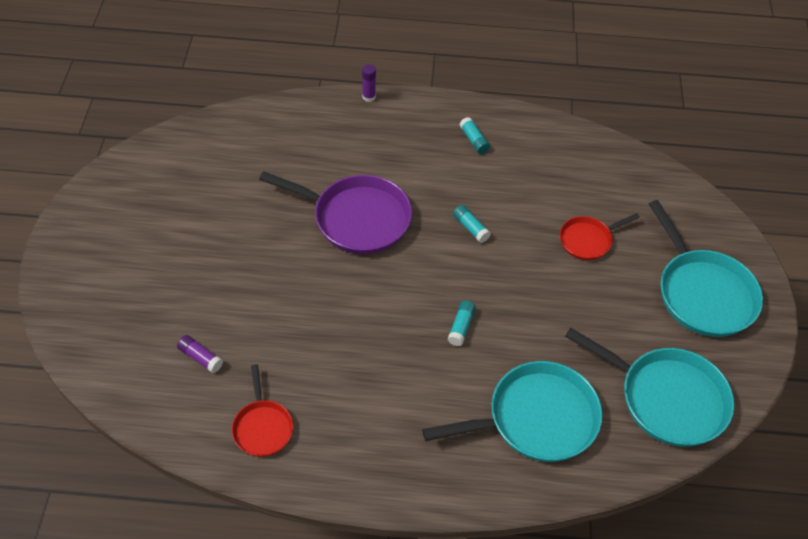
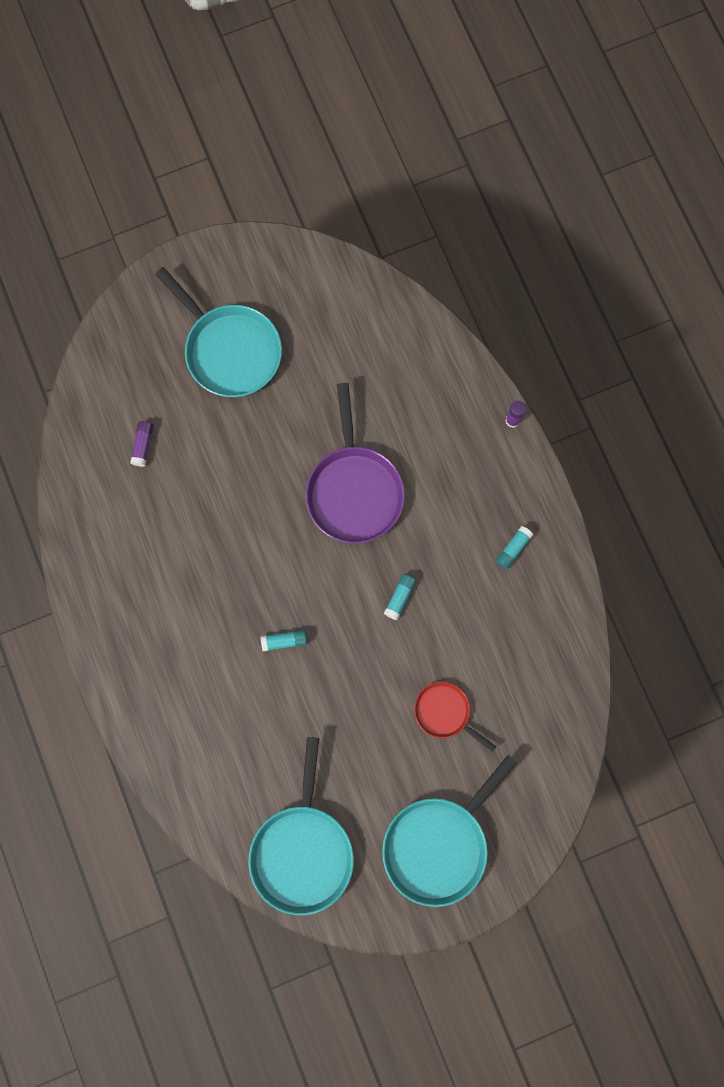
camera: 65 degrees right, 25 degrees up
(262, 427) = (106, 531): red pan -> none
(536, 419) = (224, 746): turquoise pan -> turquoise pan (229, 350)

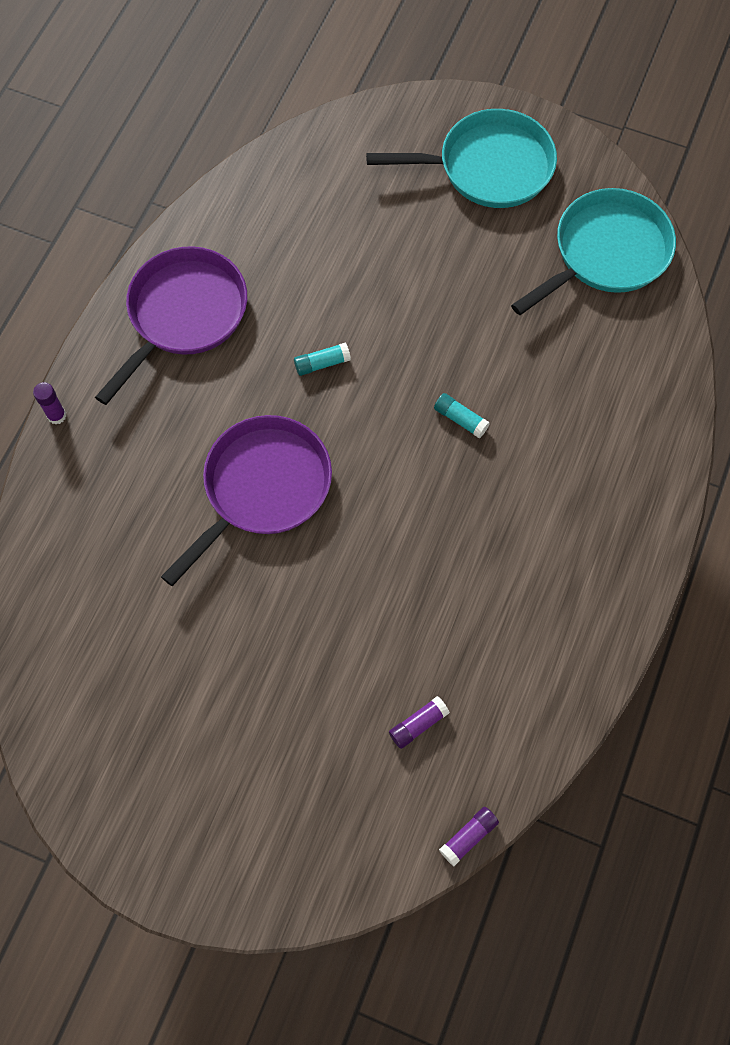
camera: 135 degrees left, 10 degrees down
(66, 415) = (468, 837): none -> purple glue stick
(229, 350) = (234, 740): turquoise pan -> none
(445, 712) = (382, 248): red pan -> none
(513, 549) = (184, 315): turquoise glue stick -> purple pan

